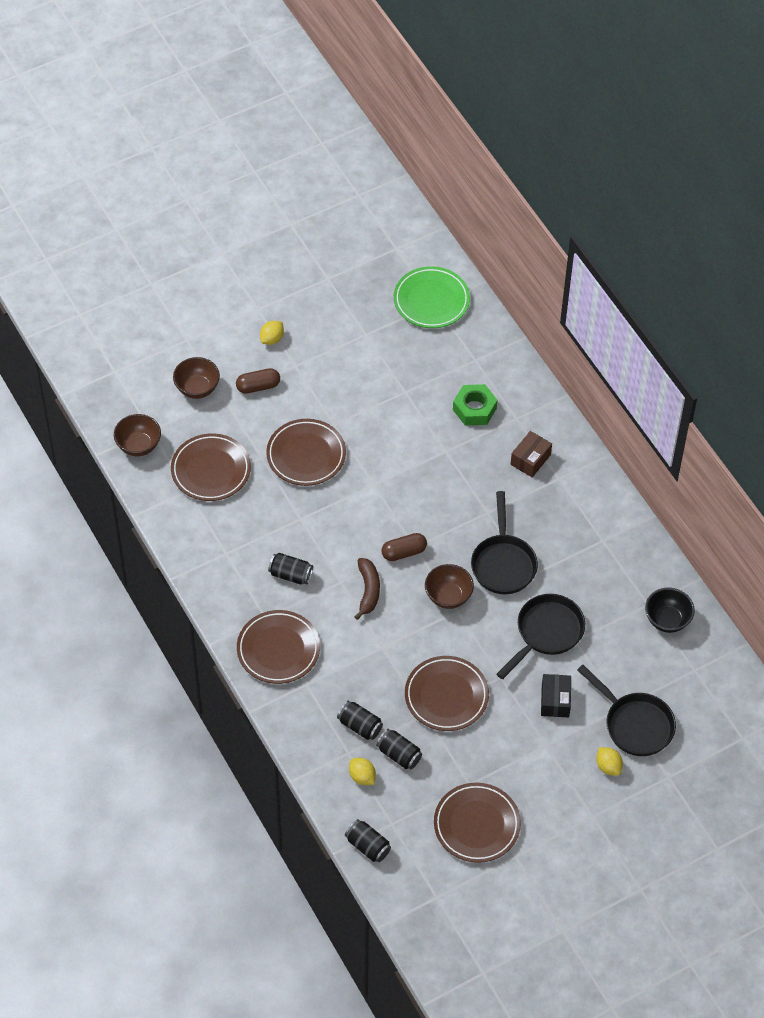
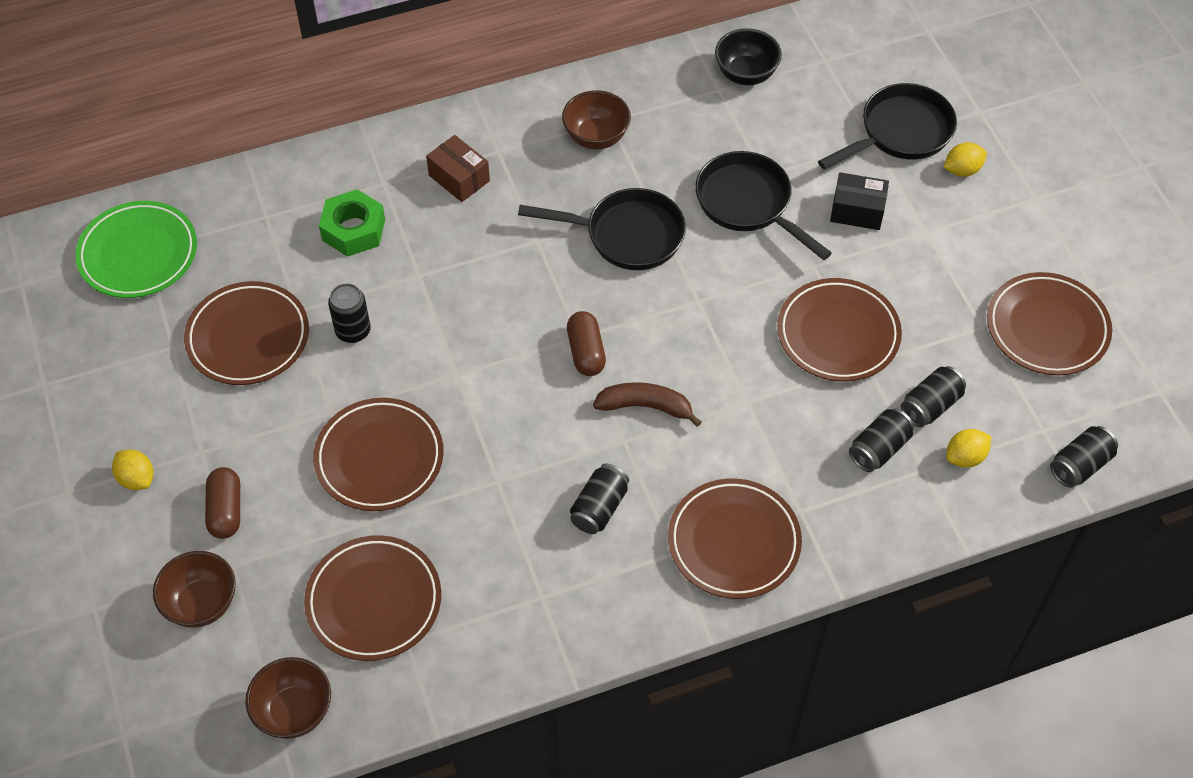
camera: 80 degrees left, 0 degrees up
(380, 371) = (248, 337): none -> brown plate
(395, 424) = (353, 331): none -> black can
(448, 596) = (672, 308): brown bowl -> brown bowl (596, 137)

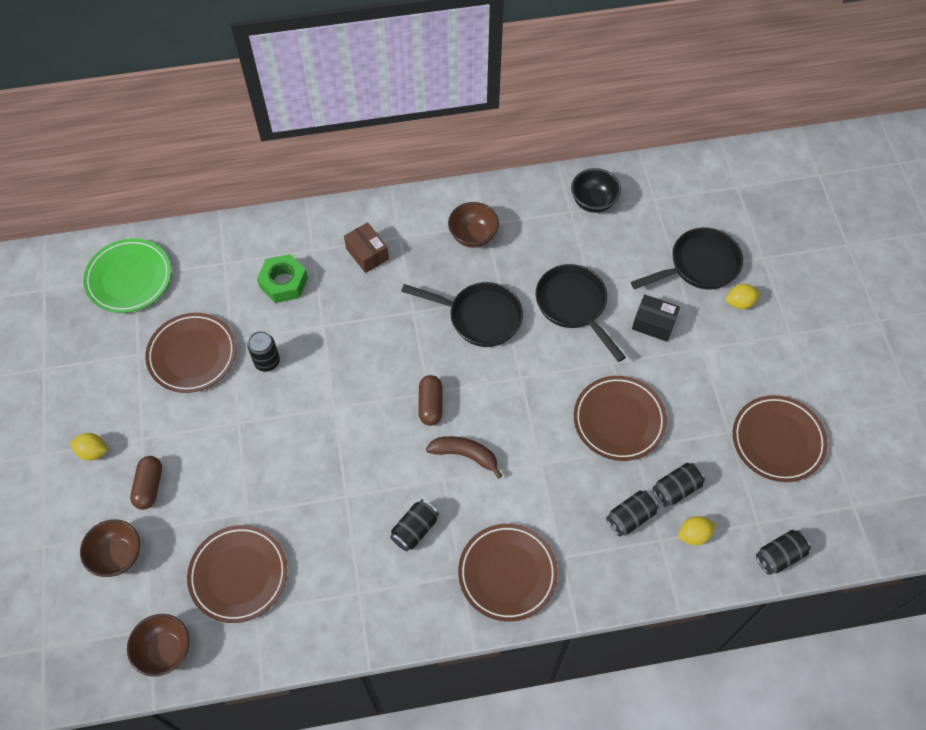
camera: 10 degrees right, 5 degrees up
(137, 478) = (93, 451): yellow lemon -> yellow lemon turned 45 degrees counterclockwise
(379, 458) = (265, 464): brown plate -> none

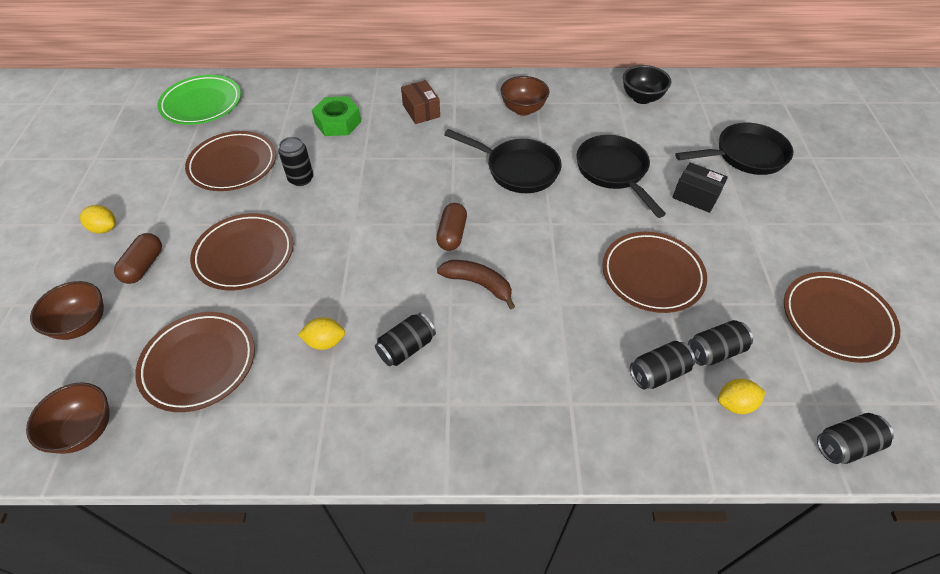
camera: 10 degrees right, 10 degrees down
(507, 573) = (503, 411): brown plate -> brown plate (244, 255)
(739, 302) = (788, 190): yellow lemon -> yellow lemon (325, 342)

